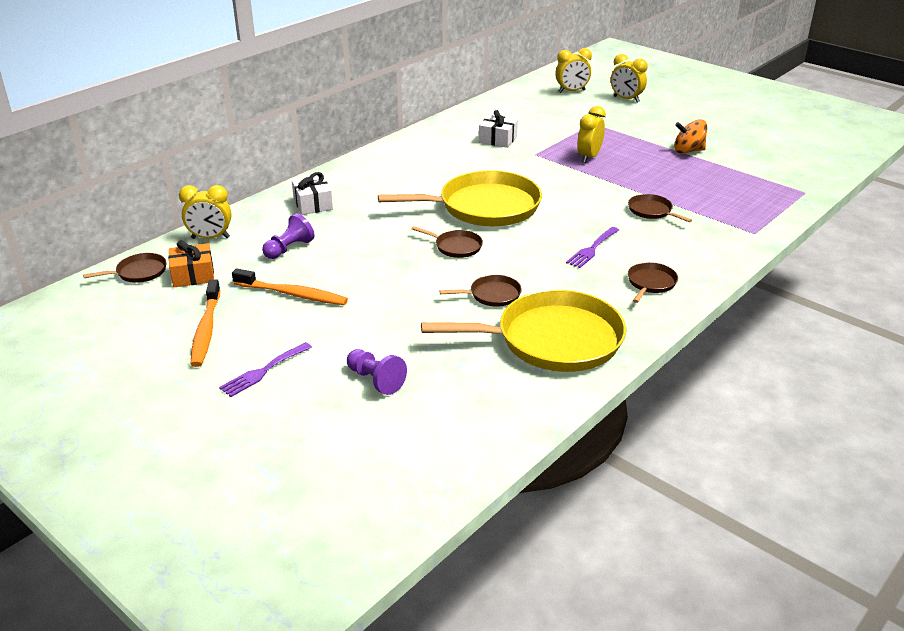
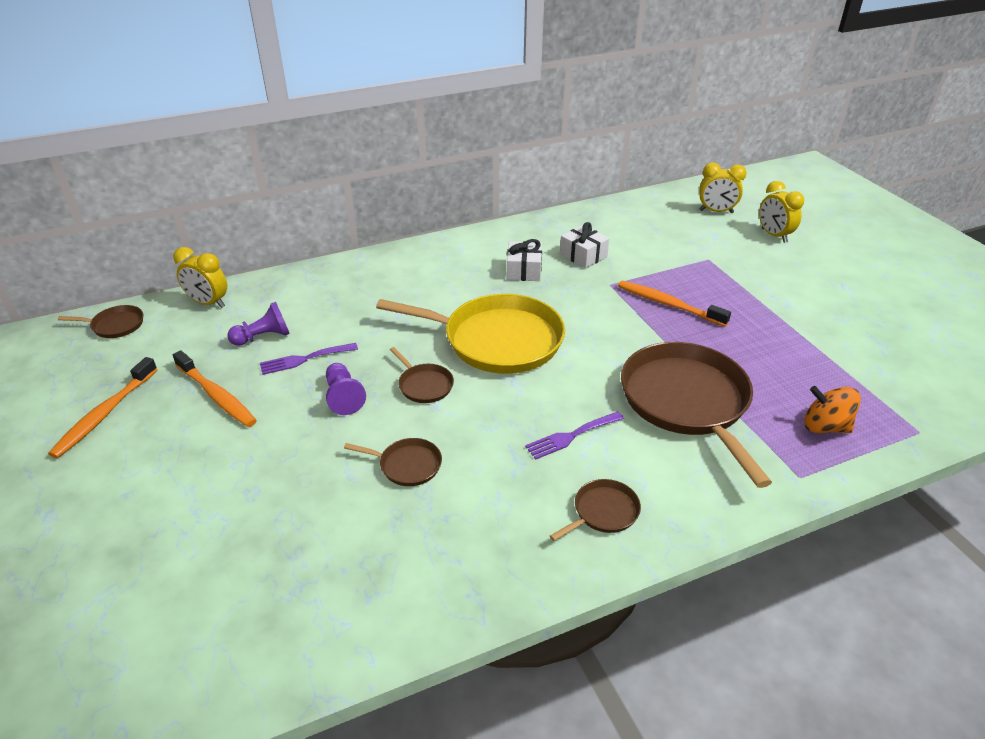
camera: 25 degrees right, 5 degrees up
(193, 275) = (154, 343): orange gift -> none
(263, 371) = (104, 486): purple fork -> purple fork (304, 359)
(313, 204) = (332, 289): white gift -> white gift (524, 270)
(375, 380) = (191, 541): purple pawn -> purple pawn (343, 397)
(553, 340) = (419, 557): yellow pan -> none
(589, 157) = (668, 304): yellow clock -> orange toothbrush
(651, 211) = (687, 402): brown pan -> brown pan, size x2.29
(688, 151) = (799, 326): orange spinning top -> orange spinning top (825, 427)

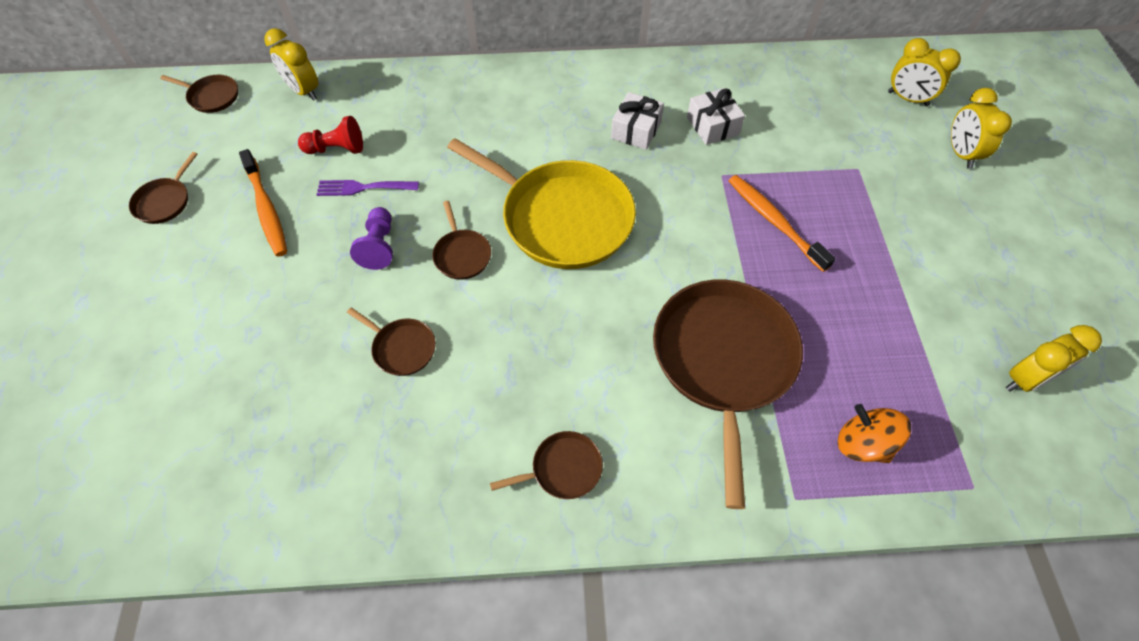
camera: 20 degrees right, 20 degrees up
(105, 414) = (165, 201): orange toothbrush -> brown pan
(263, 337) = (336, 149): purple pawn -> red pawn
(571, 436) = (577, 365): purple fork -> none
(908, 356) = (1025, 379): none -> yellow clock

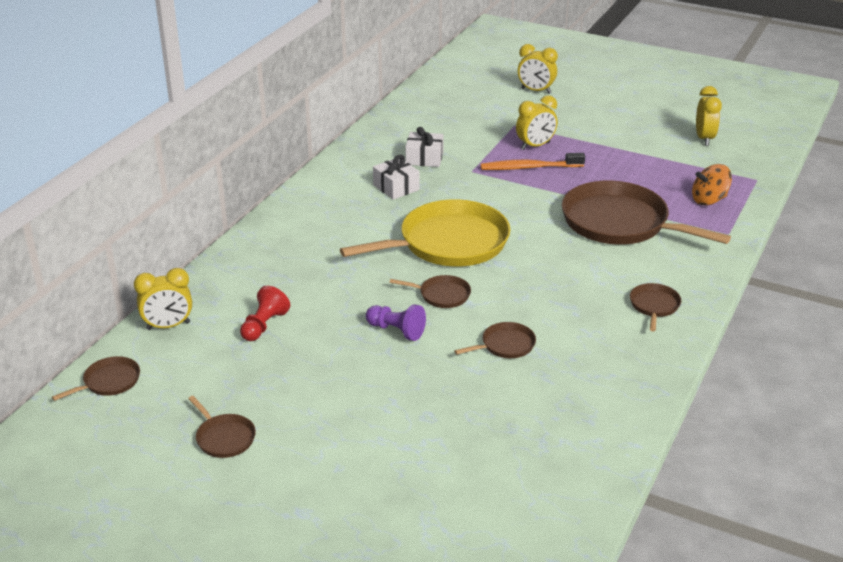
camera: 60 degrees left, 25 degrees down
(266, 209) = (296, 379): orange toothbrush -> none
(363, 188) = (325, 323): purple fork -> none
(907, 99) = (475, 87): yellow clock -> yellow clock (535, 146)

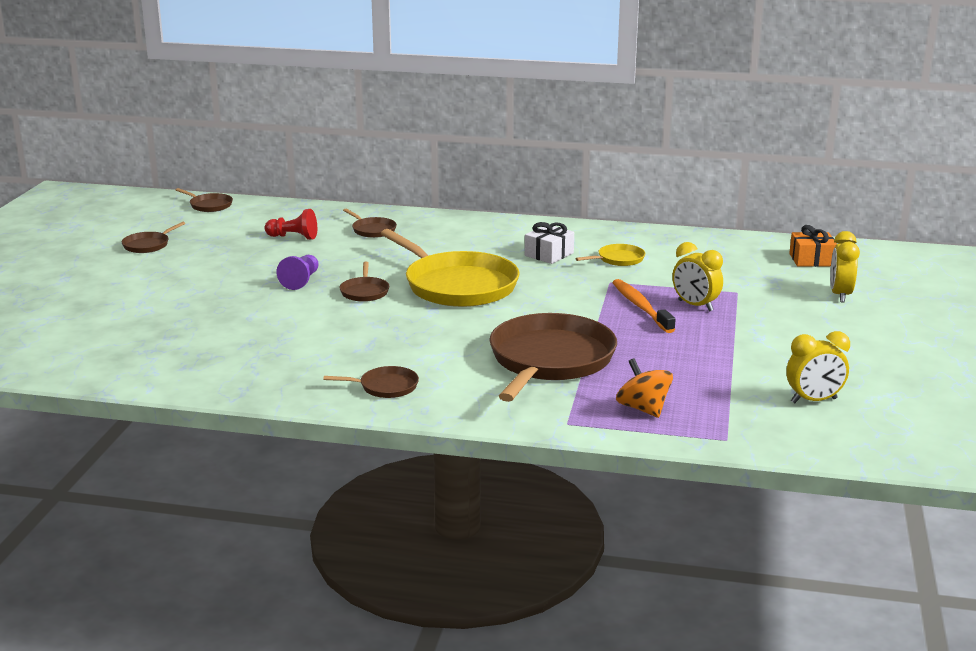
camera: 75 degrees right, 10 degrees down
(168, 326) = (283, 210): yellow clock -> none
(424, 158) = (618, 259): white gift -> yellow pan
(465, 85) = (811, 260): none -> orange gift
(505, 345) = (292, 324): brown pan -> brown pan (372, 230)

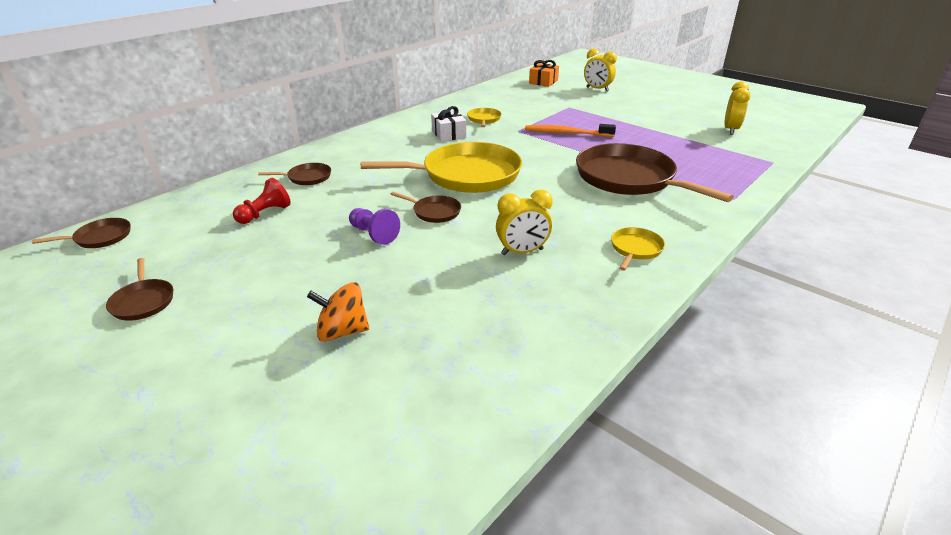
camera: 60 degrees left, 10 degrees up
(385, 387) = (635, 249): brown pan -> yellow pan
(643, 409) = (721, 171): orange spinning top -> orange spinning top (342, 331)
(695, 306) = (579, 120): yellow clock -> yellow clock (522, 252)

